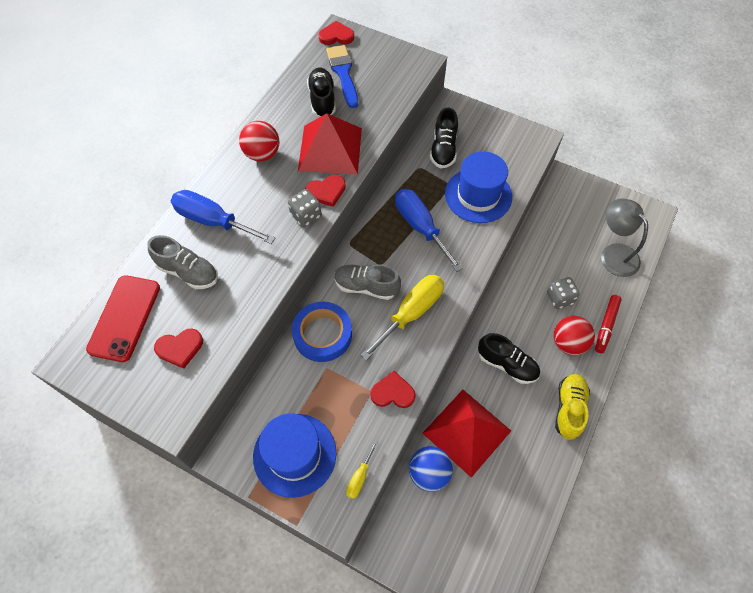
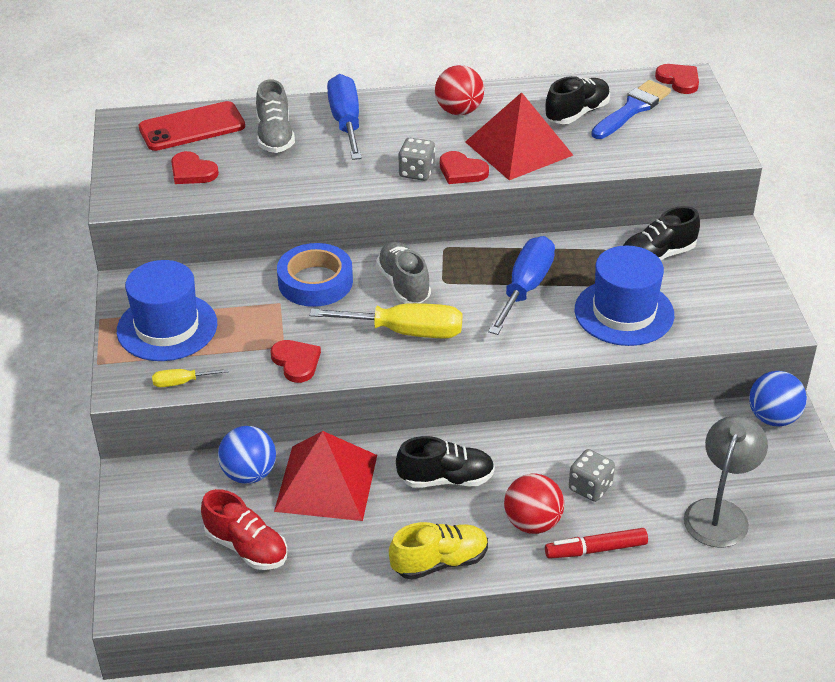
camera: 55 degrees right, 20 degrees down
(491, 512) = (246, 547): none -> red shoe
(507, 364) = (446, 479): black shoe -> black shoe turned 90 degrees counterclockwise
(564, 185) = (773, 418): none -> blue ball

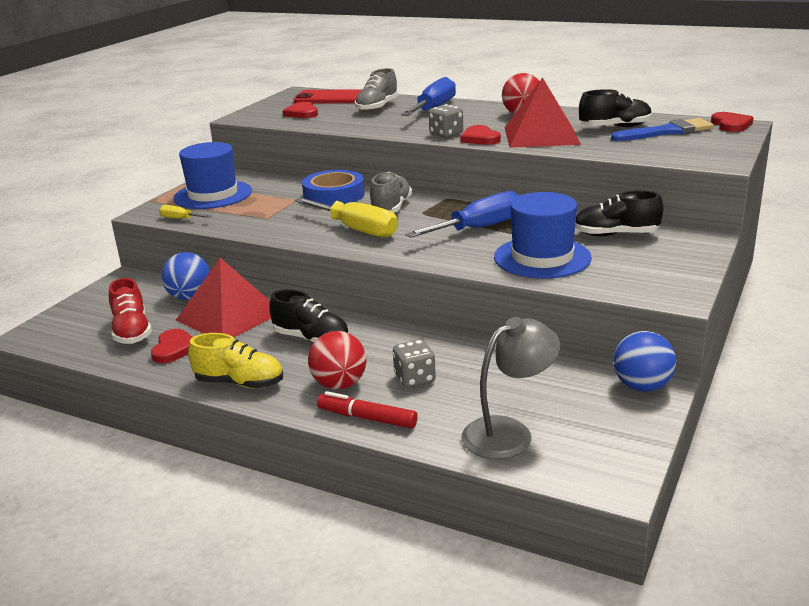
camera: 35 degrees right, 15 degrees down
(296, 362) = (262, 226): red heart -> red heart (174, 349)

